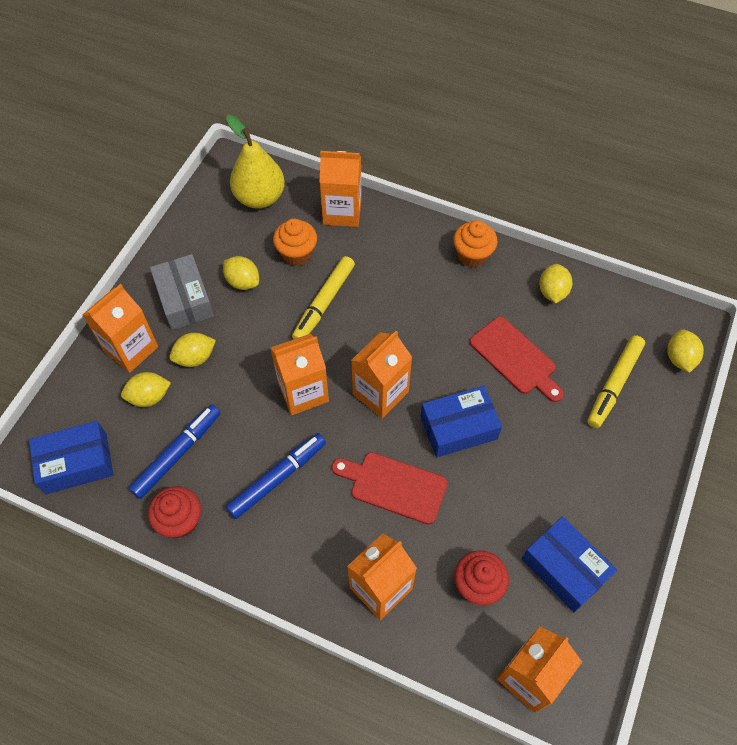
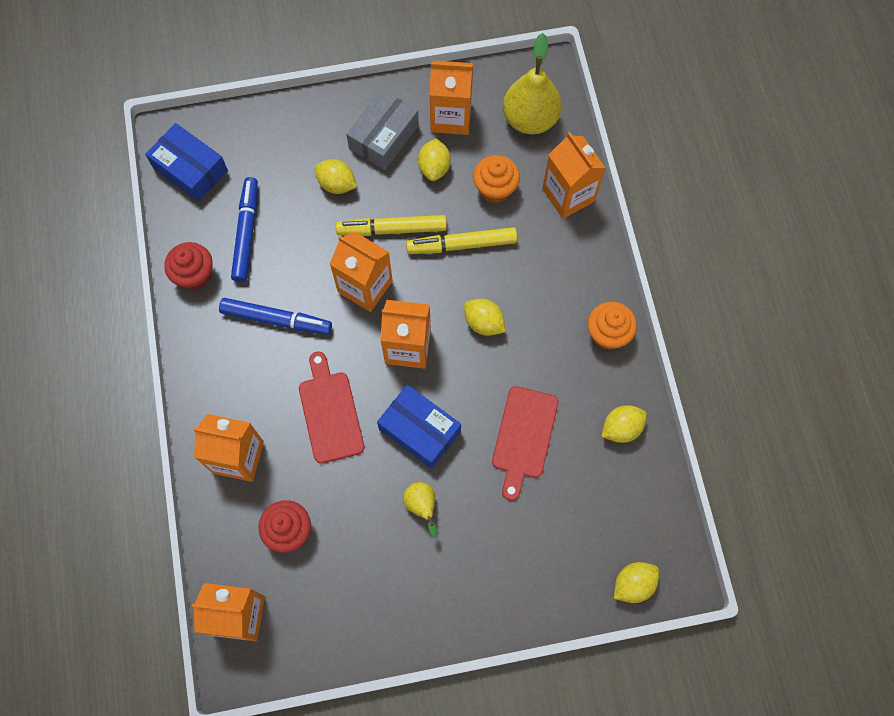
camera: 55 degrees right, 10 degrees up
(131, 349) = (310, 132): orange carton -> orange carton (451, 117)
(149, 397) = (279, 177): yellow lemon -> yellow lemon (483, 323)
(177, 454) = (246, 233): blue marker -> blue marker turned 90 degrees counterclockwise
(524, 465) = (421, 506): none -> yellow pear
(564, 568) = (349, 592): blue box -> none
(614, 385) = (559, 539): yellow marker -> yellow marker (392, 229)

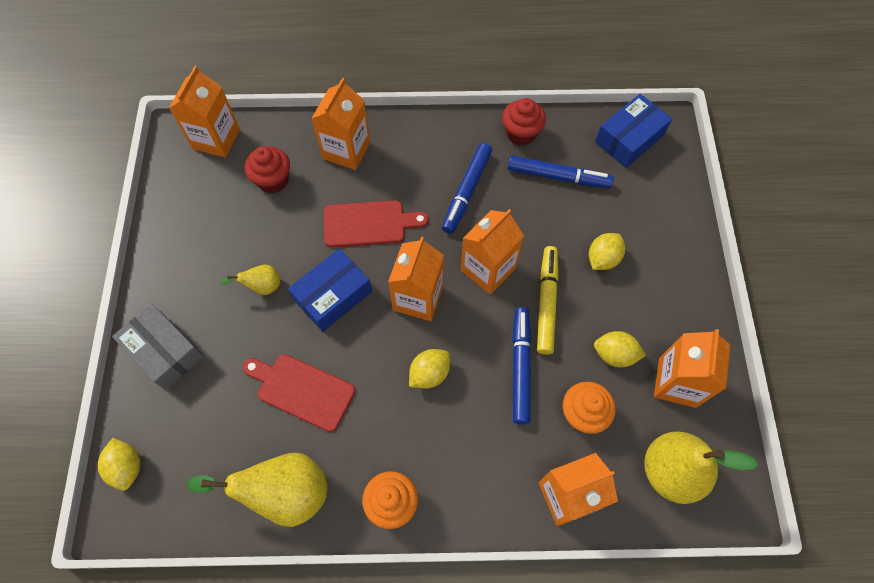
camera: 100 degrees right, 5 degrees down
(384, 137) = (655, 310): grey box -> grey box (164, 351)
(461, 245) = (520, 367): yellow marker -> blue marker
(621, 428) = (285, 493): yellow lemon -> yellow pear

